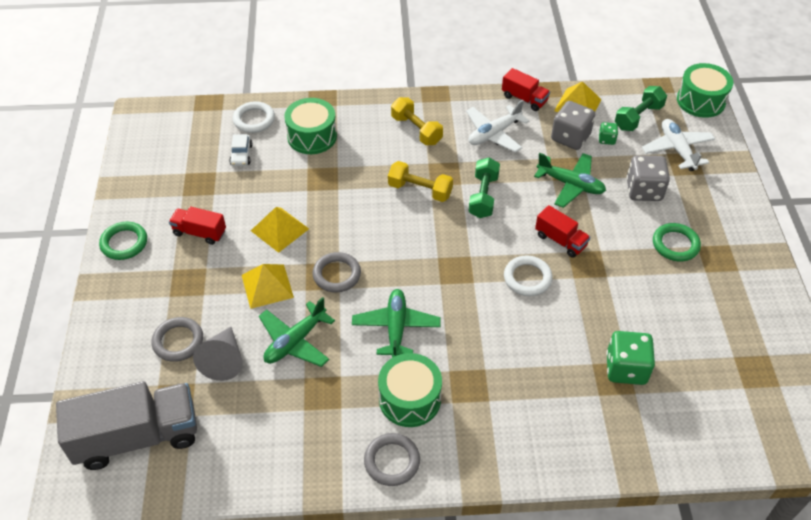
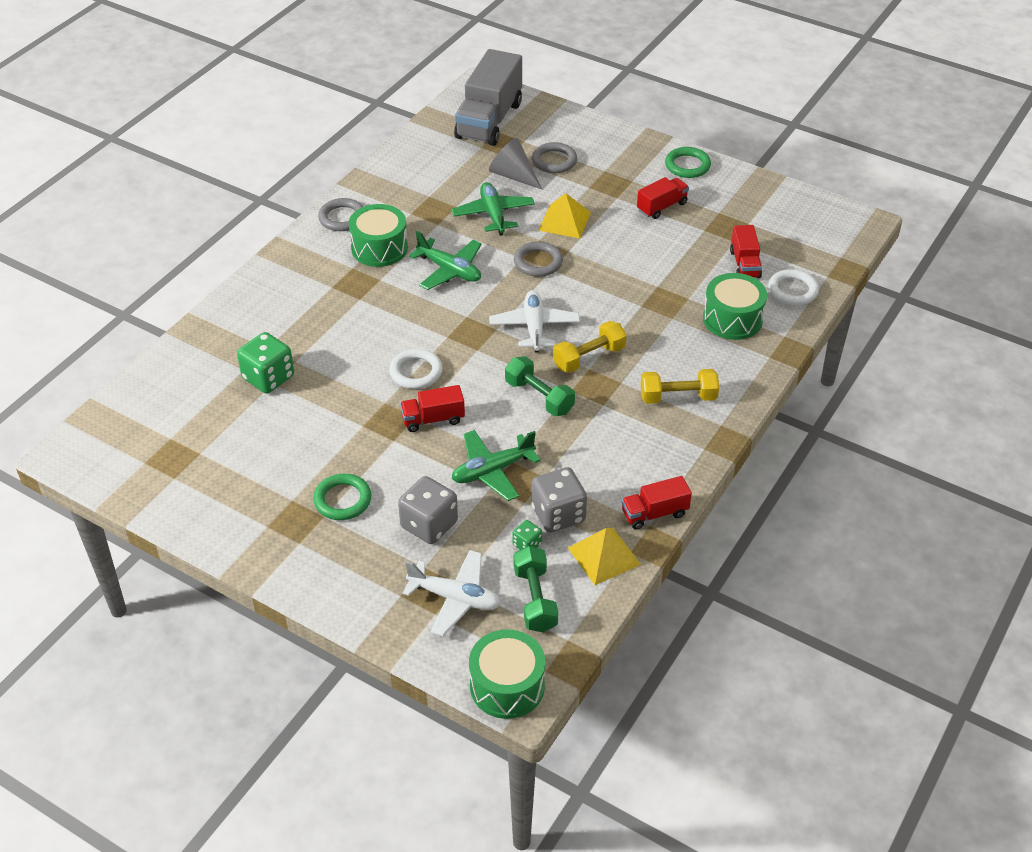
camera: 125 degrees right, 5 degrees down
(241, 155) = (744, 264): white car -> red truck
(279, 229) = (622, 251): yellow pyramid -> none
(494, 134) = (619, 454): white plane -> white plane (534, 327)

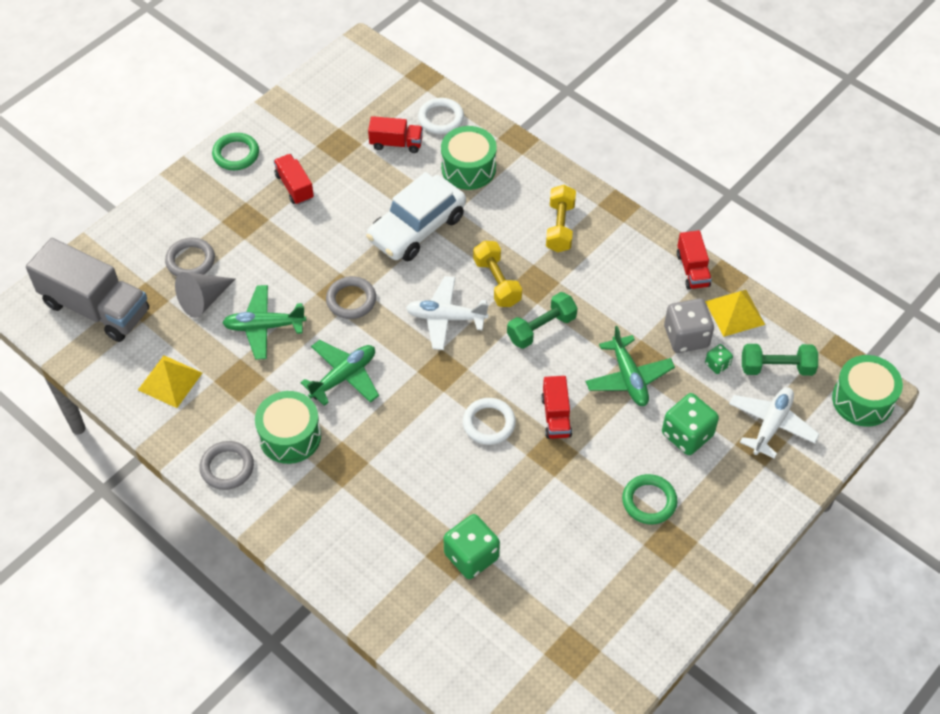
camera: 80 degrees left, 10 degrees up
(429, 525) = (687, 435): grey dice -> green dice
(564, 221) = (293, 268): yellow pyramid -> yellow pyramid (170, 381)
(640, 293) = (417, 228): none -> white car

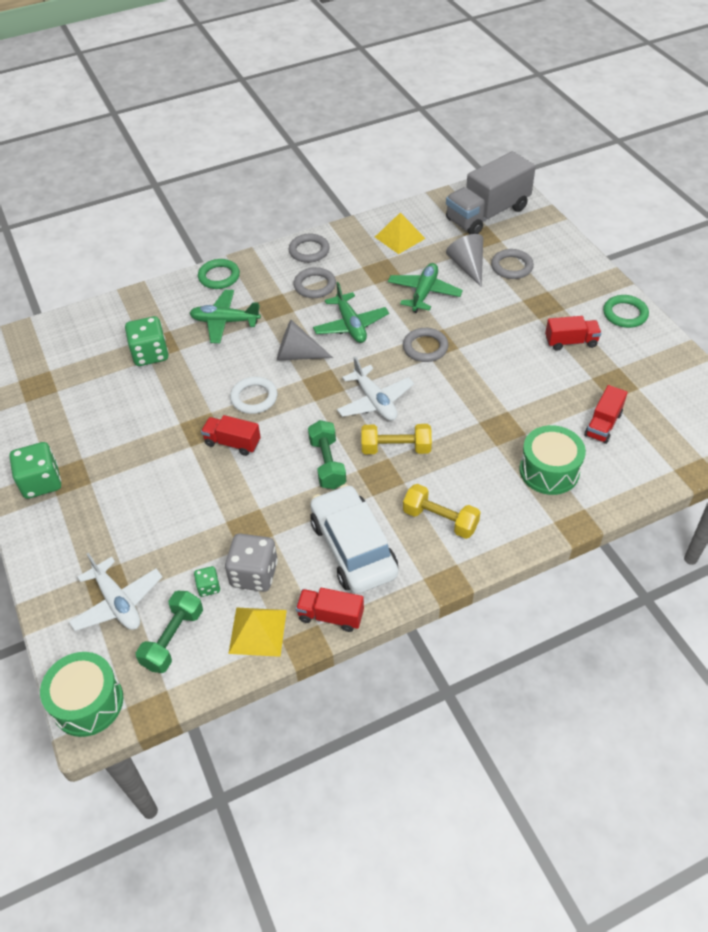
camera: 115 degrees right, 5 degrees down
(290, 436) = (315, 285): green drum -> grey ring
(410, 409) = (297, 355): none -> grey cone
(417, 228) = (487, 410): white car -> white car (353, 548)
(441, 118) = (628, 469): white ring -> none
(445, 318) = (375, 401): white plane -> white plane turned 120 degrees clockwise
(628, 378) = (238, 509): green plane -> green plane (225, 322)
(649, 501) = (114, 476): green ring -> green ring (219, 277)
(687, 435) = (154, 529): green dice -> green dice (41, 482)

